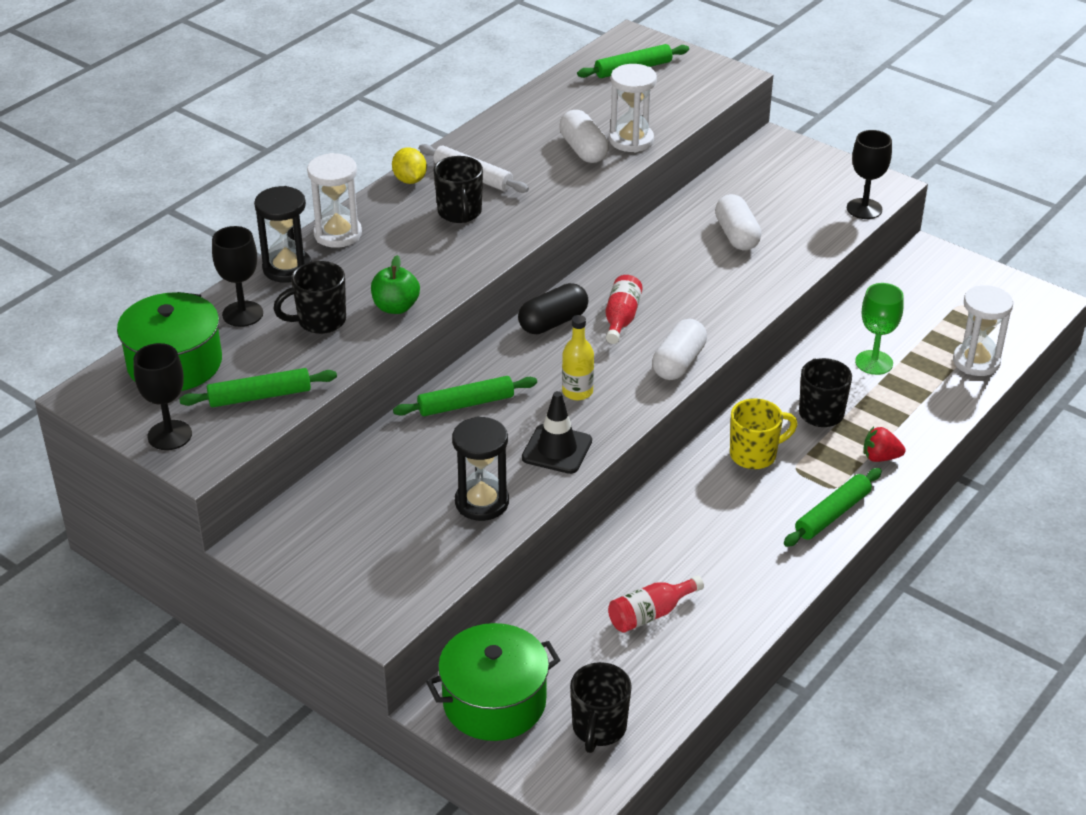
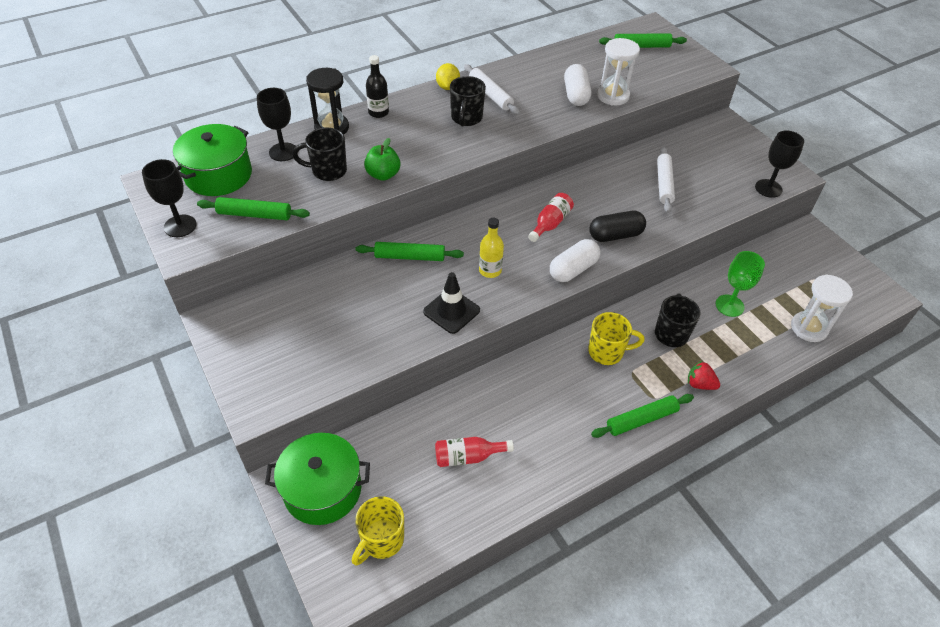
camera: 20 degrees right, 10 degrees up
(338, 234) = (378, 112): white hourglass -> black bottle
(482, 502) = (377, 336): black hourglass -> none
(553, 322) = (502, 213): black capsule -> black capsule (615, 235)
(599, 729) = (381, 540): black mug -> yellow mug
(736, 235) = (664, 184): white capsule -> white rolling pin

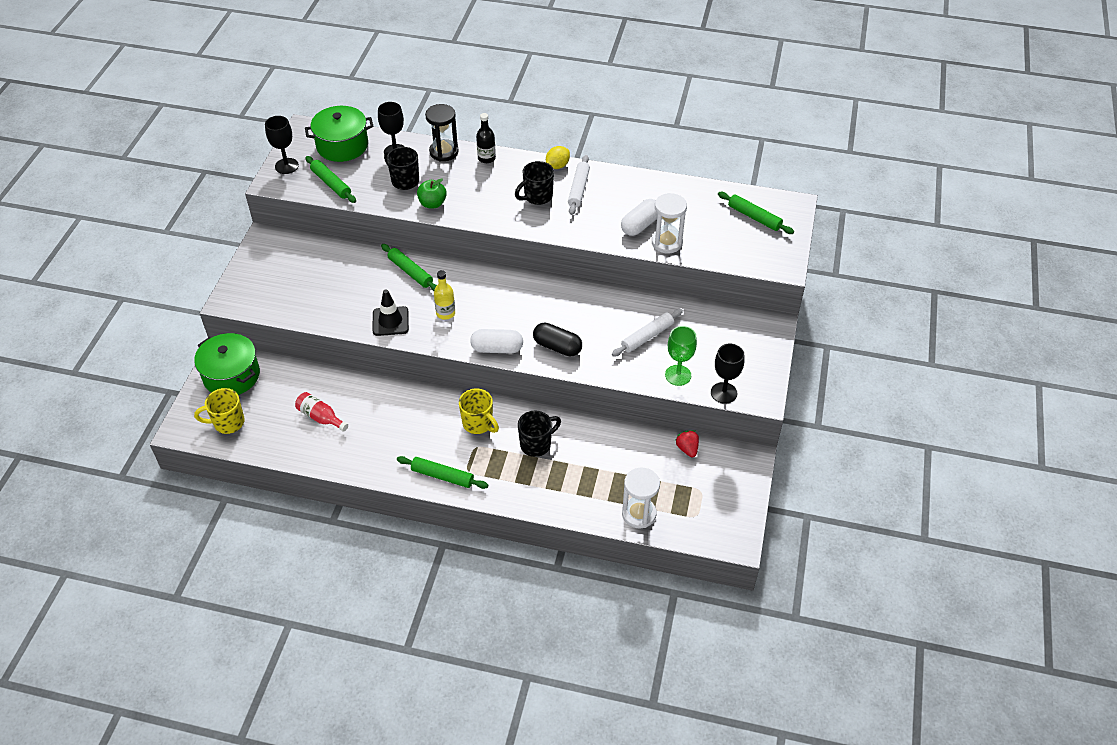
camera: 45 degrees right, 0 degrees up
(550, 223) = (525, 310): red bottle -> none
(700, 384) = (508, 486): red strawberry -> red strawberry (687, 449)
(729, 305) = (604, 458): green goblet -> green goblet (678, 375)

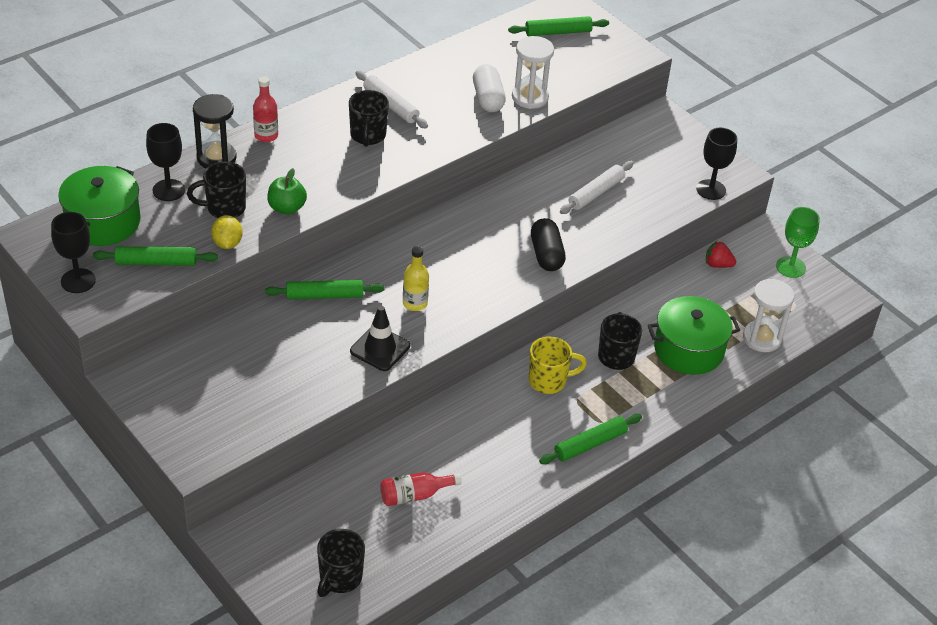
camera: 55 degrees left, 5 degrees down
(228, 423) = (340, 578): yellow mug -> black mug
(231, 375) = (270, 539): green pot -> green pot (688, 349)
(486, 158) = (266, 136): black bottle -> red bottle
(497, 348) = (504, 295): white capsule -> none
(557, 166) = (340, 99): yellow lemon -> yellow lemon (227, 243)
(557, 347) = (546, 255): black capsule -> black capsule turned 75 degrees counterclockwise
(647, 336) = (596, 193): white rolling pin -> white rolling pin turned 45 degrees clockwise
(678, 375) = (662, 203): green goblet -> green goblet (790, 267)

